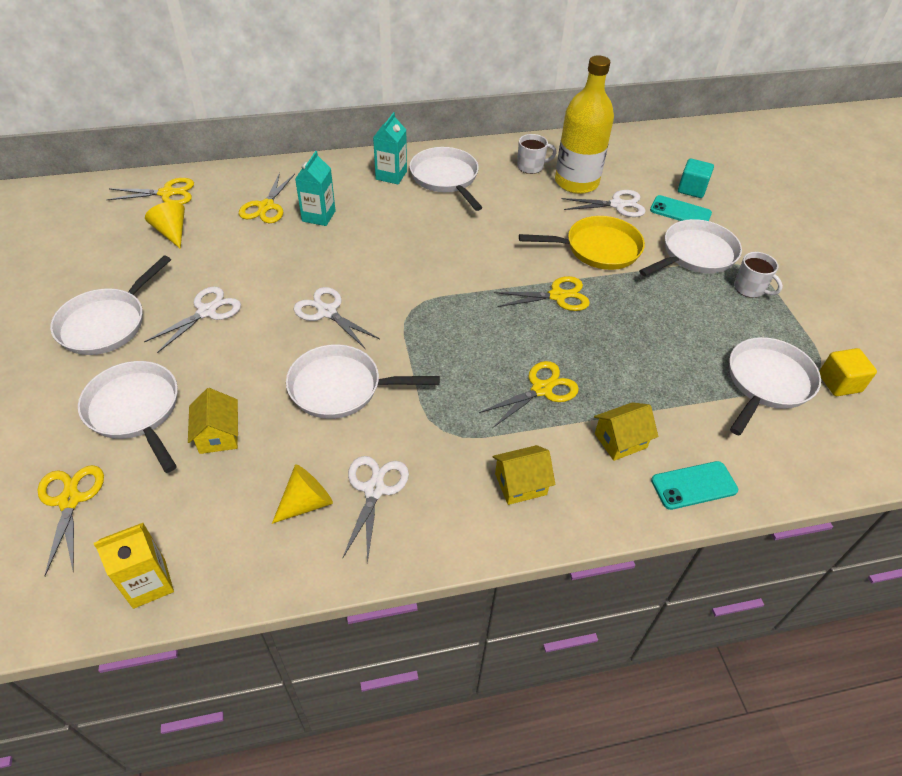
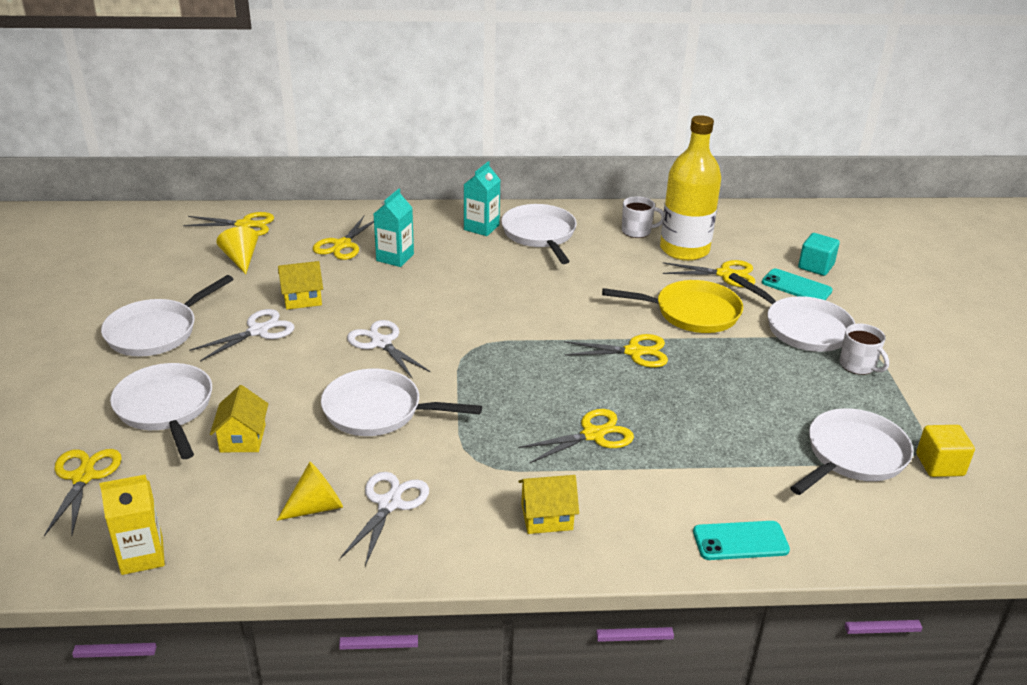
camera: 10 degrees right, 15 degrees down
(617, 205) = (725, 274): white scissors -> yellow scissors
(620, 440) = (668, 491): yellow house -> yellow house (302, 299)
(695, 254) = (803, 328): white pan -> white pan turned 75 degrees clockwise

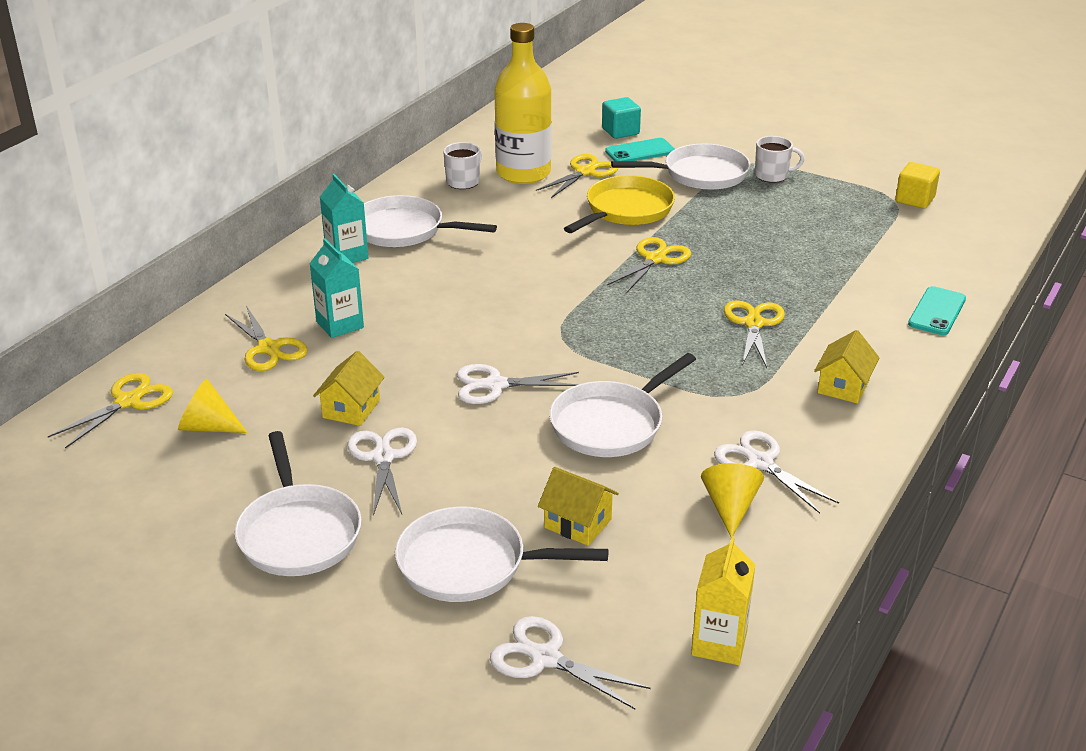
camera: 55 degrees left, 0 degrees up
(83, 477) = (545, 658): yellow scissors -> white scissors
(853, 456) = (877, 226): white pan -> none

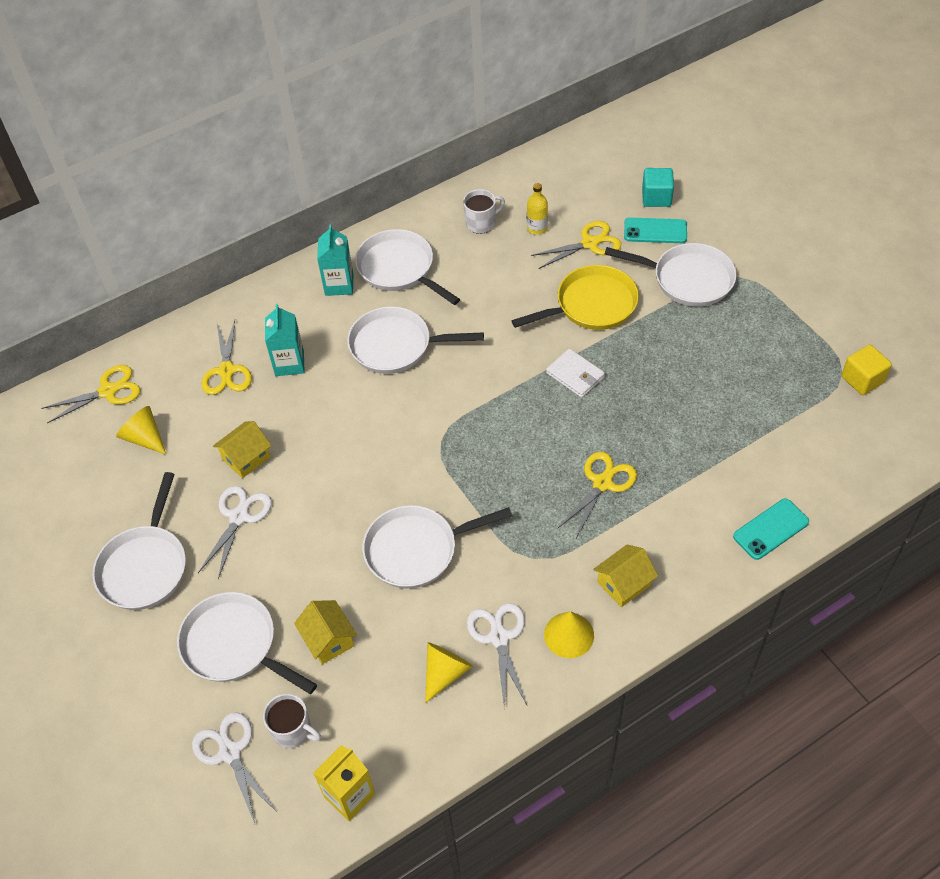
camera: 30 degrees right, 20 degrees up
(450, 283) = (396, 346): none -> white pan
(495, 385) = (359, 474): white scissors -> none
(523, 173) = (537, 228): yellow bottle -> yellow bottle, size x0.41
(655, 259) = (575, 375): yellow scissors -> white wallet
(772, 175) = (752, 302): white mug -> white mug (293, 730)
(827, 438) = (569, 635): none -> yellow cone

